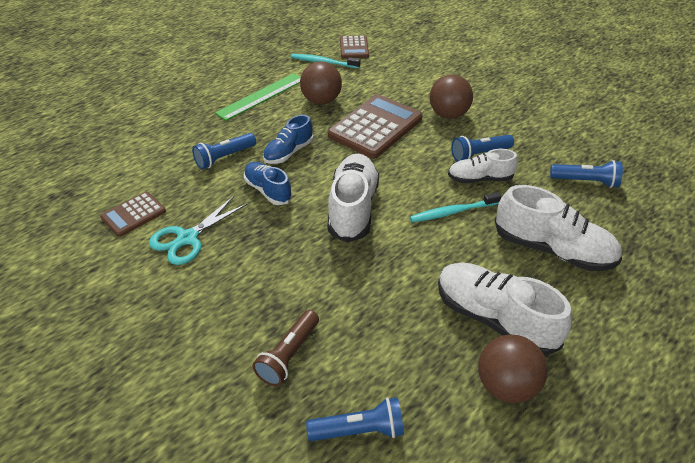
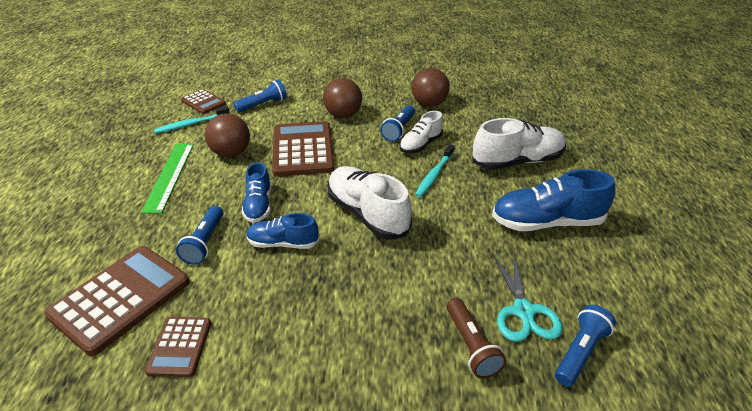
camera: 45 degrees left, 5 degrees down
(141, 163) = (120, 298): none -> brown calculator
(187, 238) = (265, 327): turquoise scissors -> turquoise scissors (523, 311)
(494, 319) = (546, 222): white shoe -> blue shoe
(506, 386) = (605, 255): brown ball -> brown ball (429, 104)
(585, 181) = (479, 113): blue flashlight -> blue flashlight (263, 105)

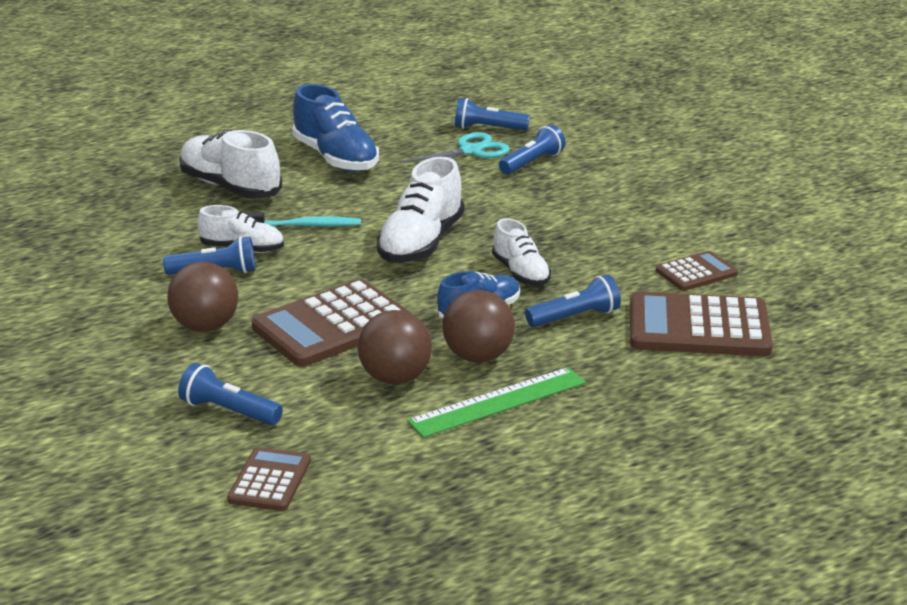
camera: 120 degrees left, 10 degrees down
(191, 124) = (353, 454): turquoise toothbrush -> none
(283, 243) = (521, 273): blue shoe -> white shoe
(429, 104) = (116, 269): brown ball -> brown ball (478, 356)
(471, 346) = (532, 163): brown flashlight -> blue flashlight

